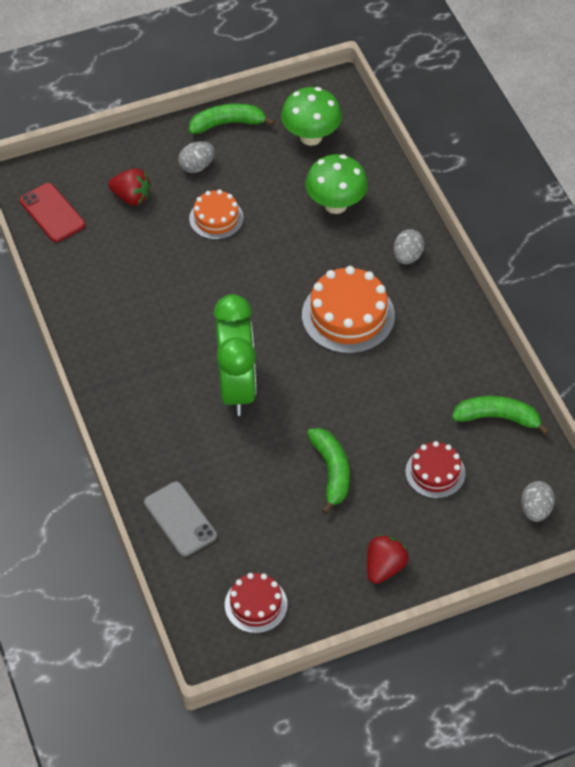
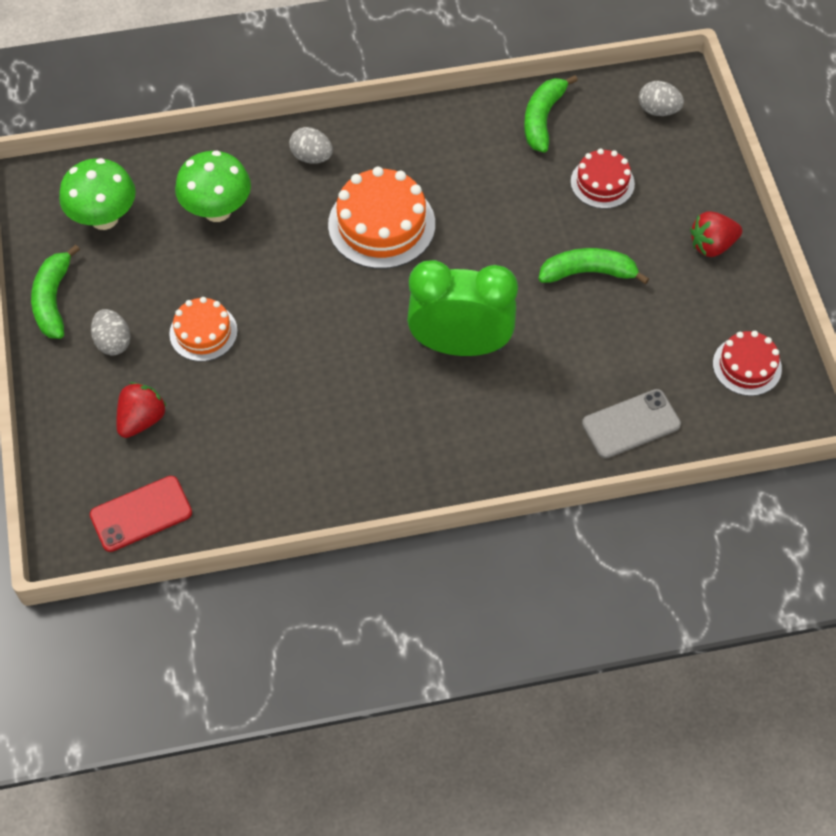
camera: 80 degrees left, 5 degrees up
(384, 567) = (712, 245): red strawberry -> red strawberry turned 60 degrees counterclockwise

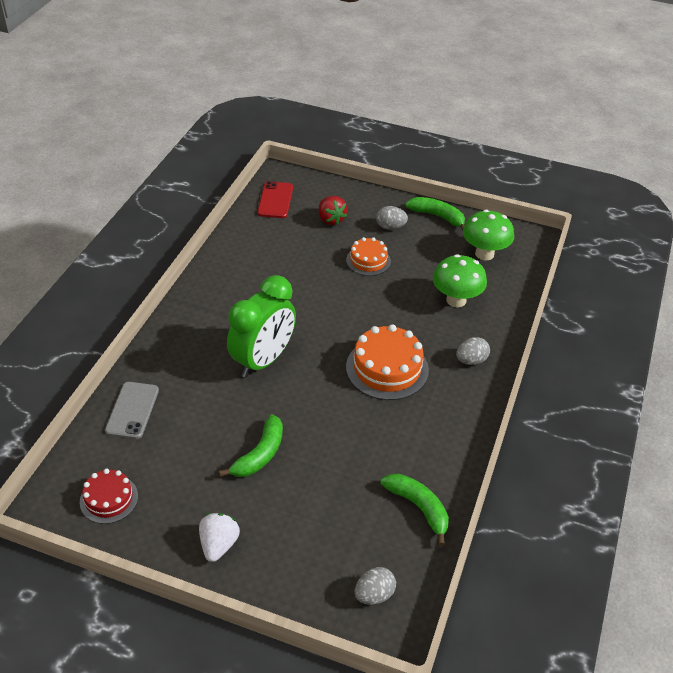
camera: 120 degrees right, 15 degrees down
(602, 183) = (329, 509): red cake -> none
(712, 245) = (218, 544): red strawberry -> white strawberry

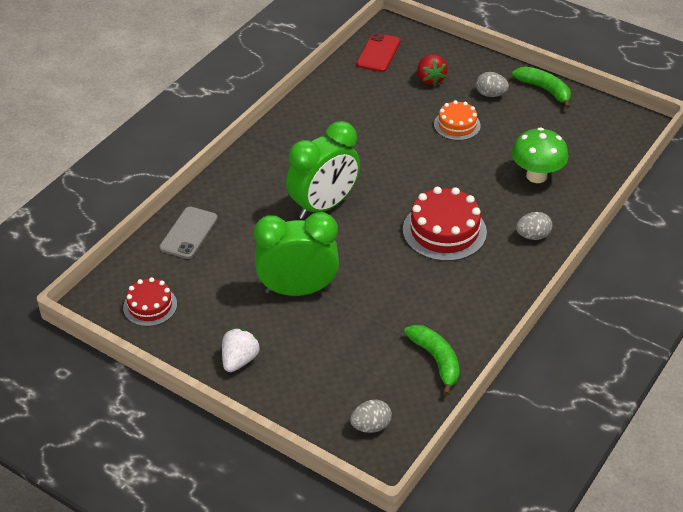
camera: 15 degrees right, 0 degrees up
(260, 454) = (298, 290): green banana -> green clock
(387, 368) = (444, 231): orange cake -> red cake
(484, 254) = (582, 134): green mushroom -> none

